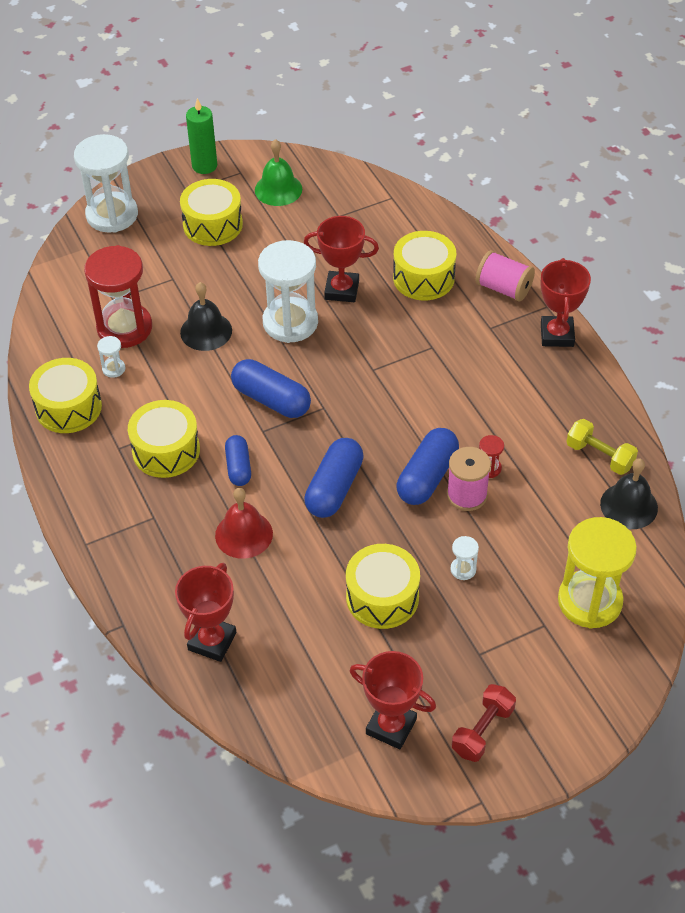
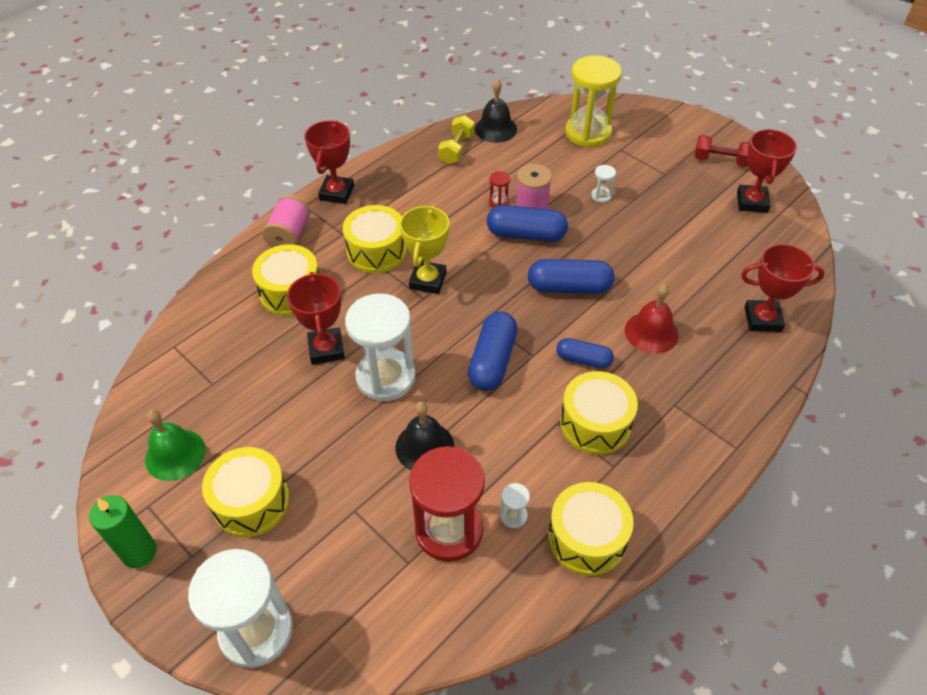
camera: 110 degrees left, 0 degrees up
(238, 467) = (583, 360): blue capsule -> blue capsule turned 45 degrees clockwise
(382, 597) = (654, 232): yellow drum -> yellow drum (376, 251)
(394, 378) = (428, 280): none -> yellow trophy
(557, 335) = (337, 193): red trophy -> red trophy turned 60 degrees counterclockwise

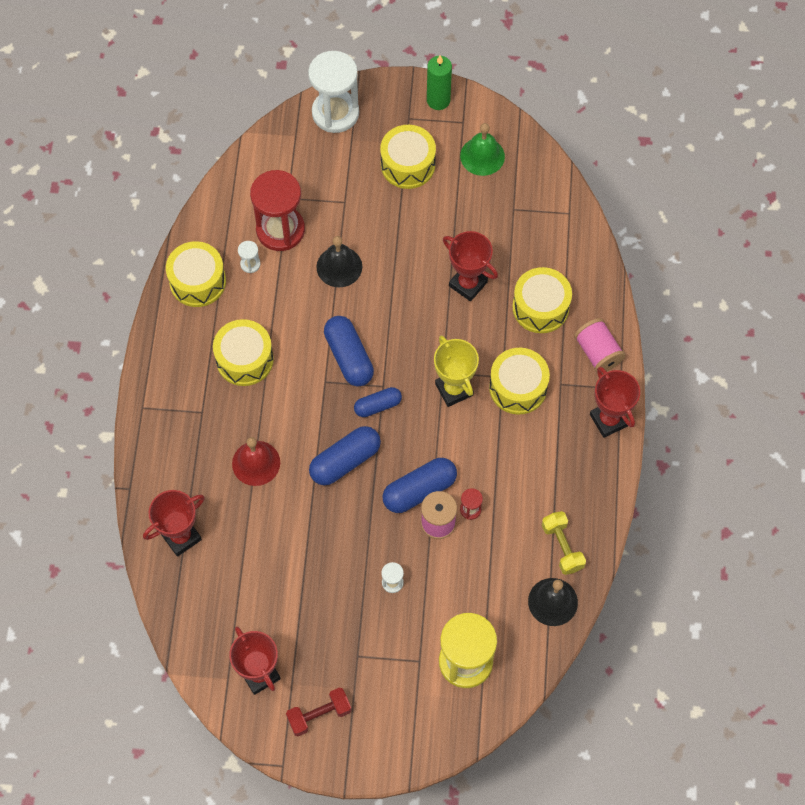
camera: 140 degrees right, 15 degrees up
(386, 377) = (408, 293): white hourglass -> none
(583, 360) = (287, 403): blue capsule -> blue capsule (378, 406)

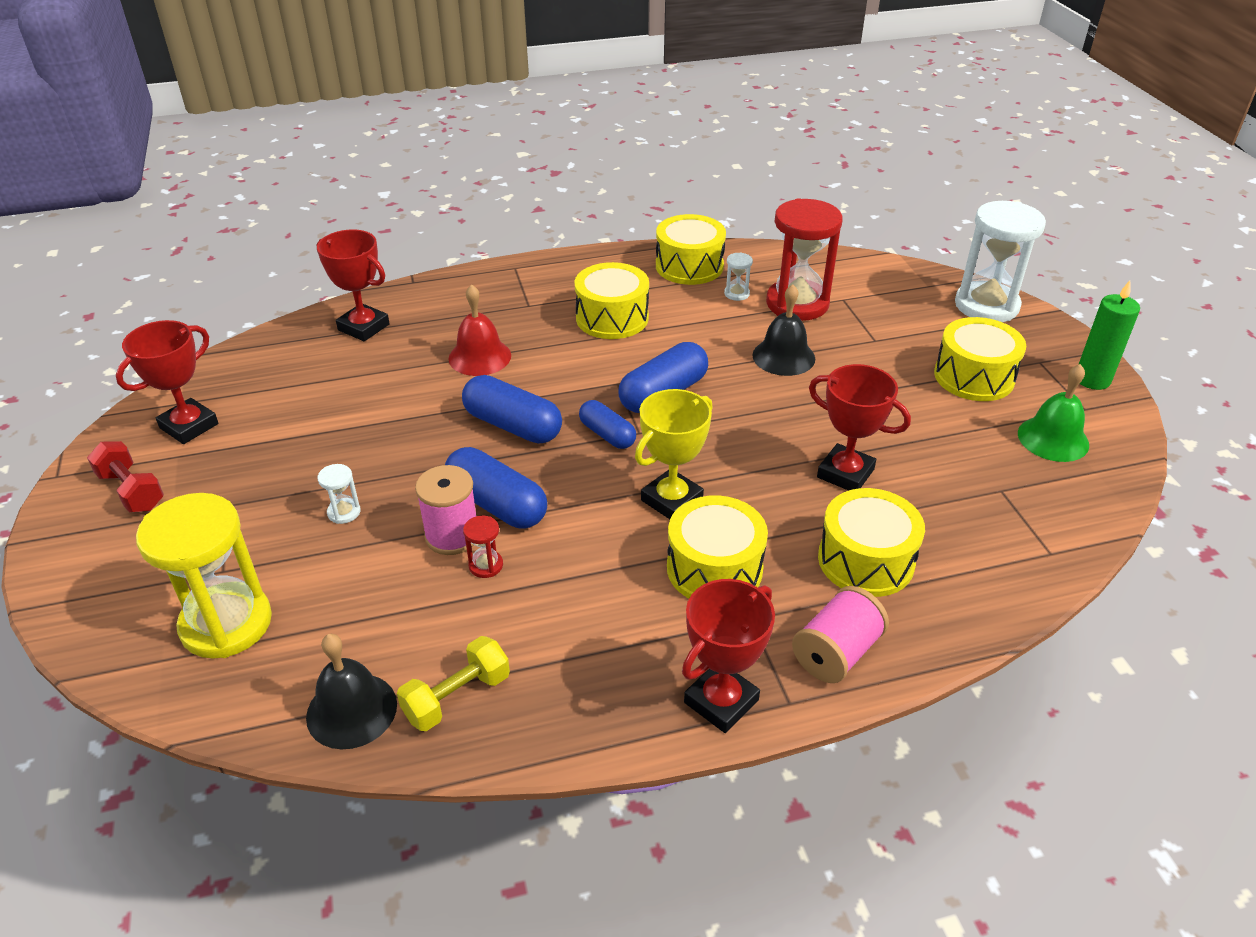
camera: 70 degrees right, 25 degrees down
(468, 284) = (845, 473): red trophy -> red trophy turned 75 degrees counterclockwise

